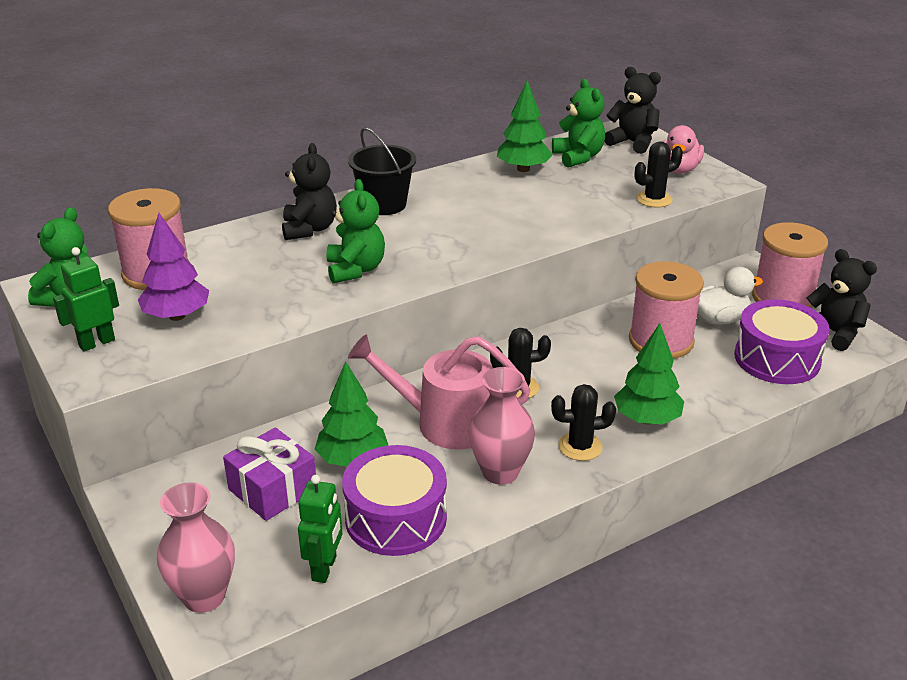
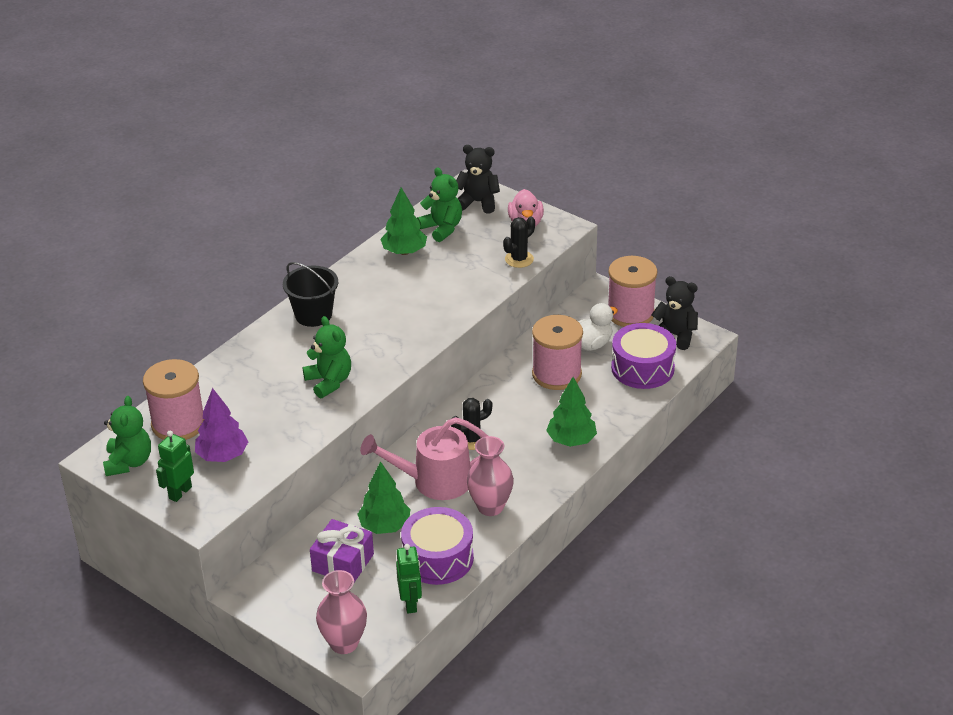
camera: 20 degrees left, 5 degrees up
(309, 229) = (269, 353): black teddy bear -> none
(580, 447) = (535, 473): black cactus -> none

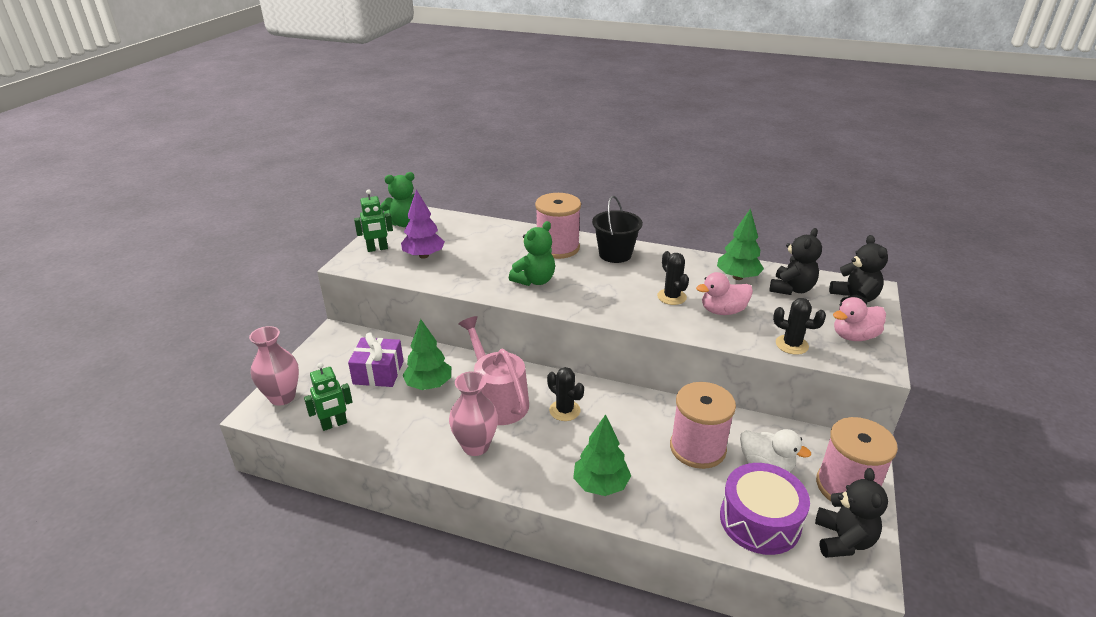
camera: 70 degrees right, 5 degrees down
(178, 423) = (453, 231): pink spool -> pink spool (557, 248)
(180, 492) = (377, 249): green robot -> green robot turned 150 degrees clockwise
(412, 301) = (671, 297): none -> black cactus
(438, 558) = (396, 427): purple drum -> none
(442, 228) = (791, 289): green teddy bear -> black teddy bear
(452, 279) = (722, 311): none -> pink duck

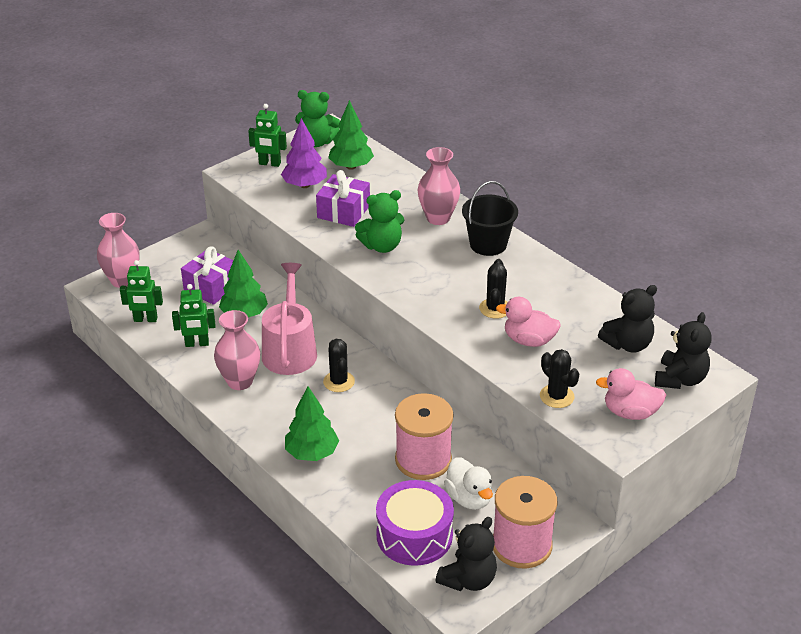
camera: 30 degrees right, 5 degrees up
(405, 427) = (197, 344): none -> green robot
(476, 265) = (343, 211): none -> purple gift
(557, 248) = (438, 218): pink spool -> pink vase
(737, 277) = (586, 312): green tree -> green tree (351, 166)

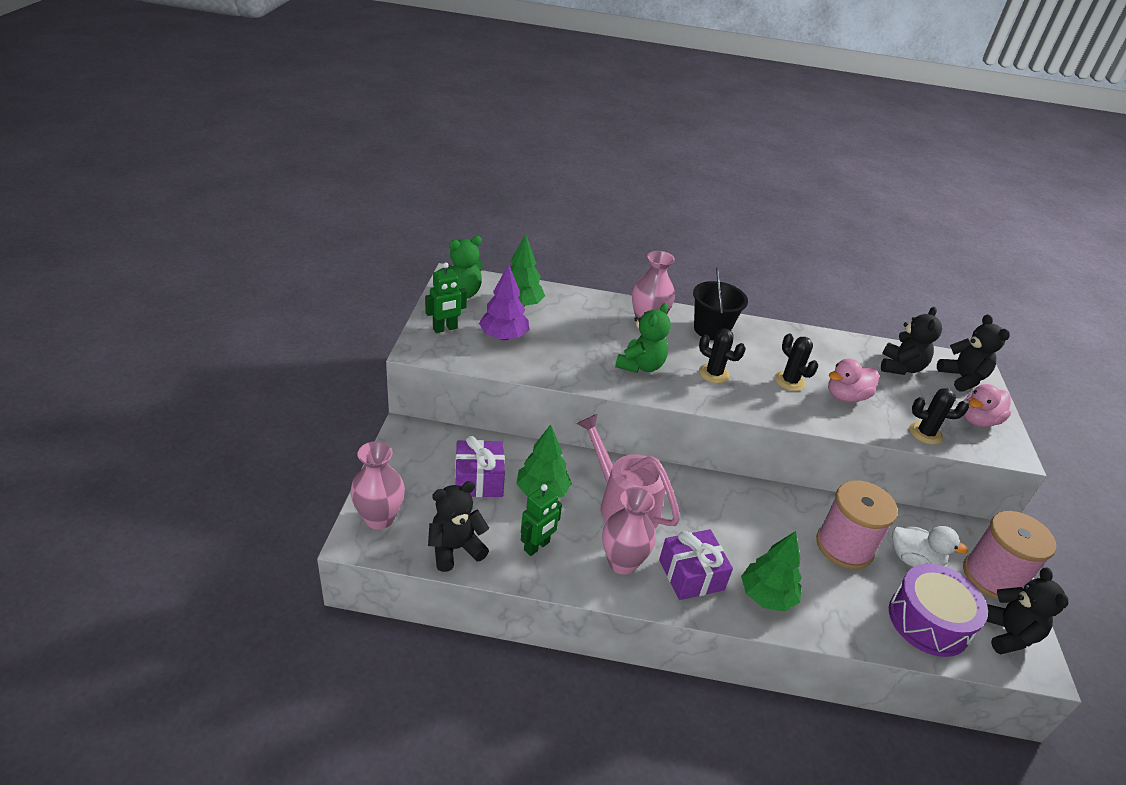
camera: 45 degrees left, 0 degrees up
(145, 319) = (455, 548): green robot -> black teddy bear
(339, 382) = (698, 513): black cactus -> black cactus (714, 374)
(343, 211) = (569, 348): purple gift -> purple gift (691, 575)

